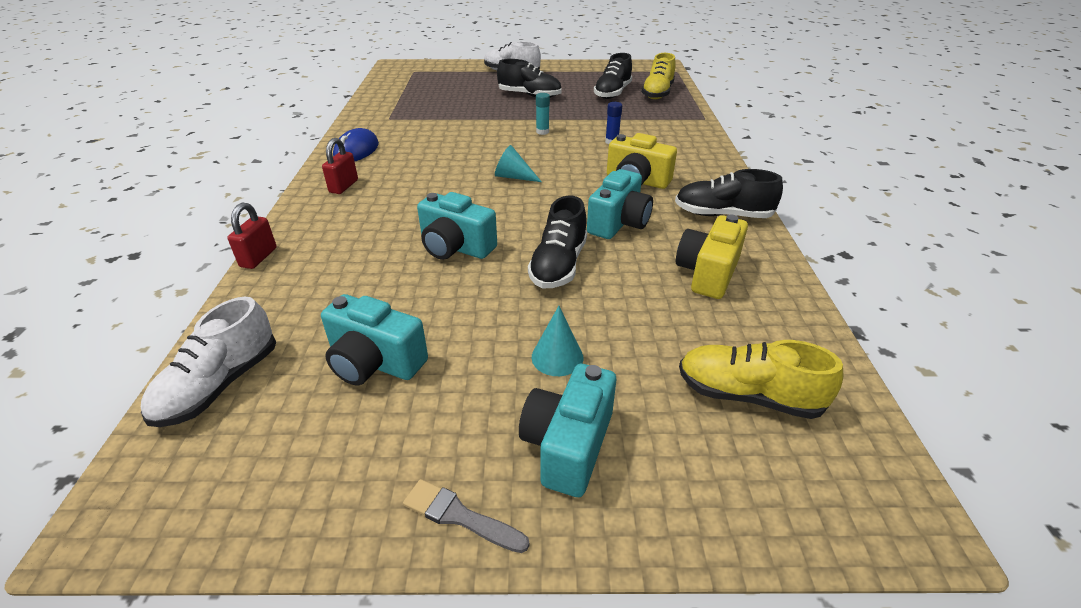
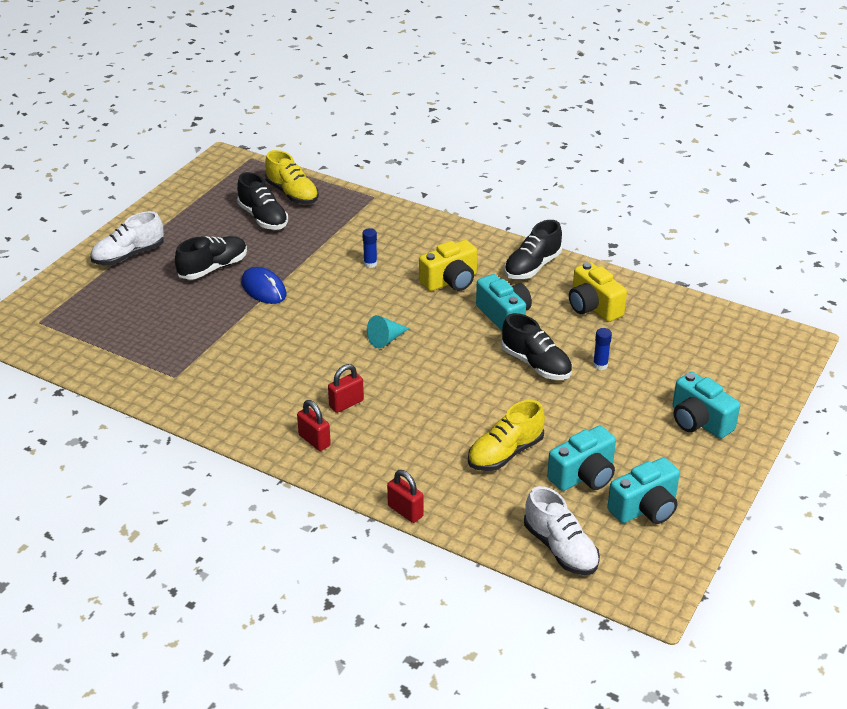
camera: 60 degrees left, 0 degrees up
(356, 151) = (240, 416): blue mouse -> blue mouse (263, 289)
(405, 185) = (346, 404): none -> red padlock
(455, 247) = (474, 404): turquoise camera -> turquoise camera (645, 508)
(459, 516) = (721, 473): grey brush -> none
(542, 132) = (311, 292): turquoise glue stick -> none
(557, 357) = (630, 400): turquoise cone -> none
(603, 311) = (600, 365): none -> blue glue stick
(748, 395) = (704, 346): yellow shoe -> yellow shoe (505, 453)

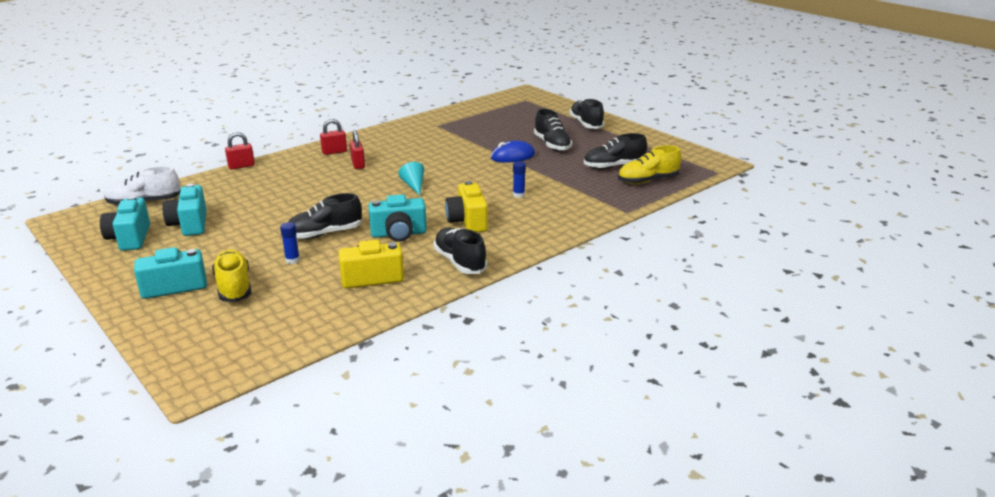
camera: 110 degrees right, 10 degrees down
(128, 255) = (586, 124): white shoe -> black shoe
(505, 453) = (247, 203): yellow shoe -> yellow shoe (234, 287)

